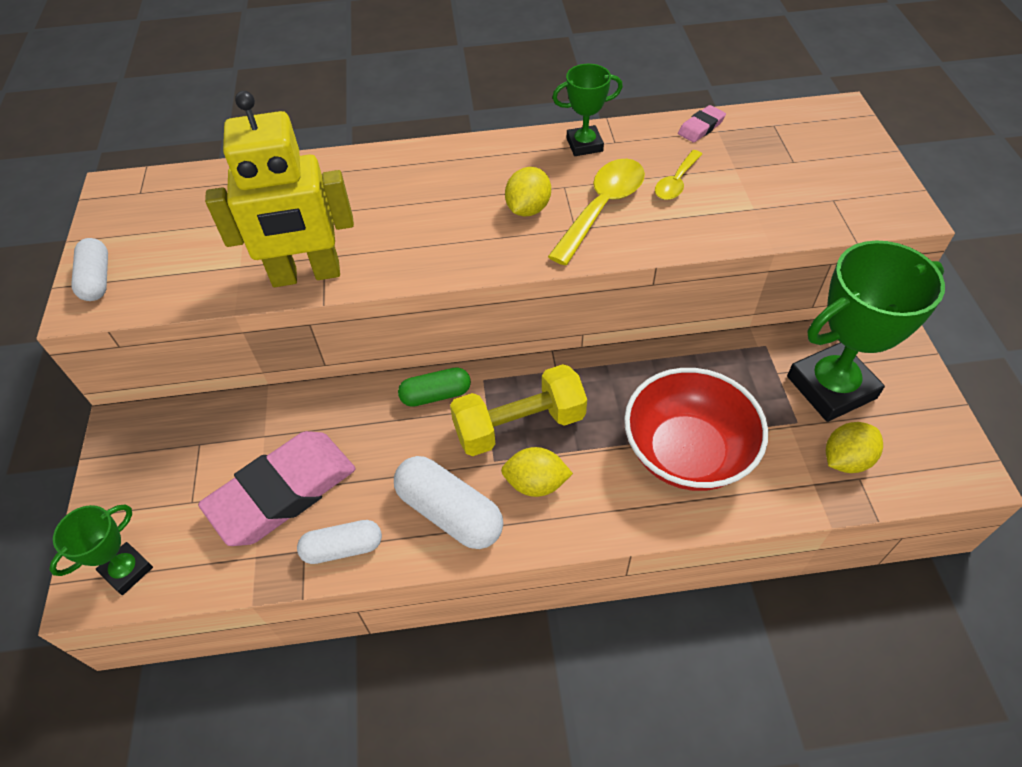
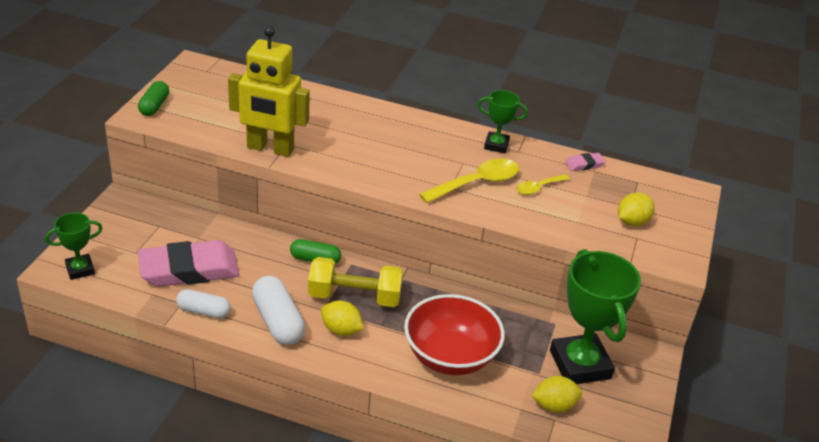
camera: 20 degrees right, 15 degrees down
(97, 279) = (154, 106): white capsule -> green capsule
(528, 209) = (429, 166): yellow lemon -> yellow lemon (632, 222)
(831, 387) = (580, 364): green trophy -> green trophy turned 75 degrees clockwise

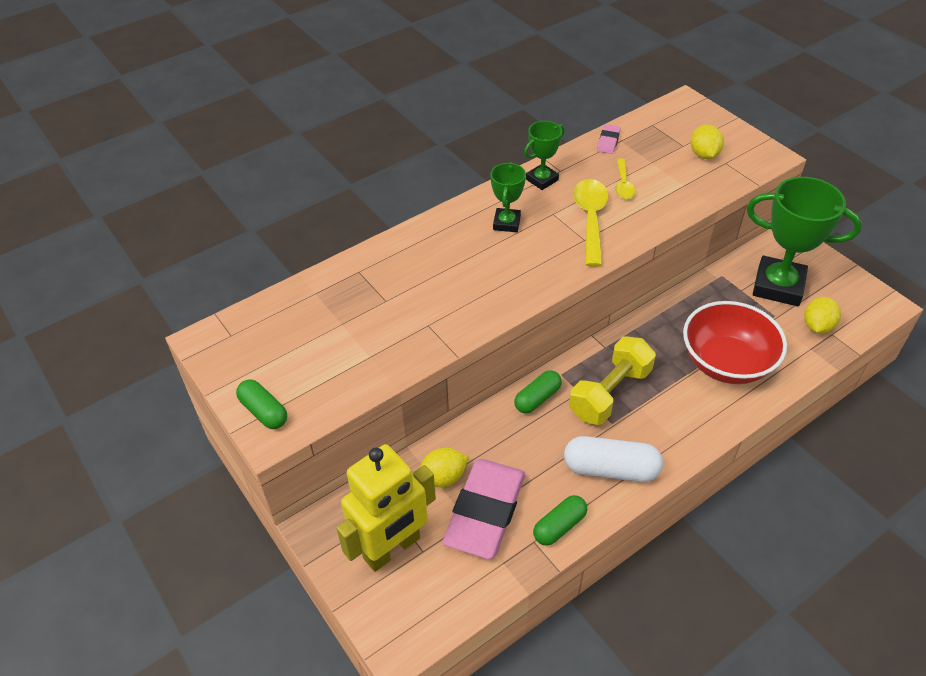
camera: 50 degrees left, 10 degrees up
(80, 269) = (417, 619): green trophy -> green trophy (507, 223)
(203, 311) = (559, 526): white capsule -> green capsule
(270, 149) = (427, 342): yellow robot -> yellow robot (392, 548)
(341, 330) = (650, 425): yellow lemon -> yellow lemon (443, 477)

